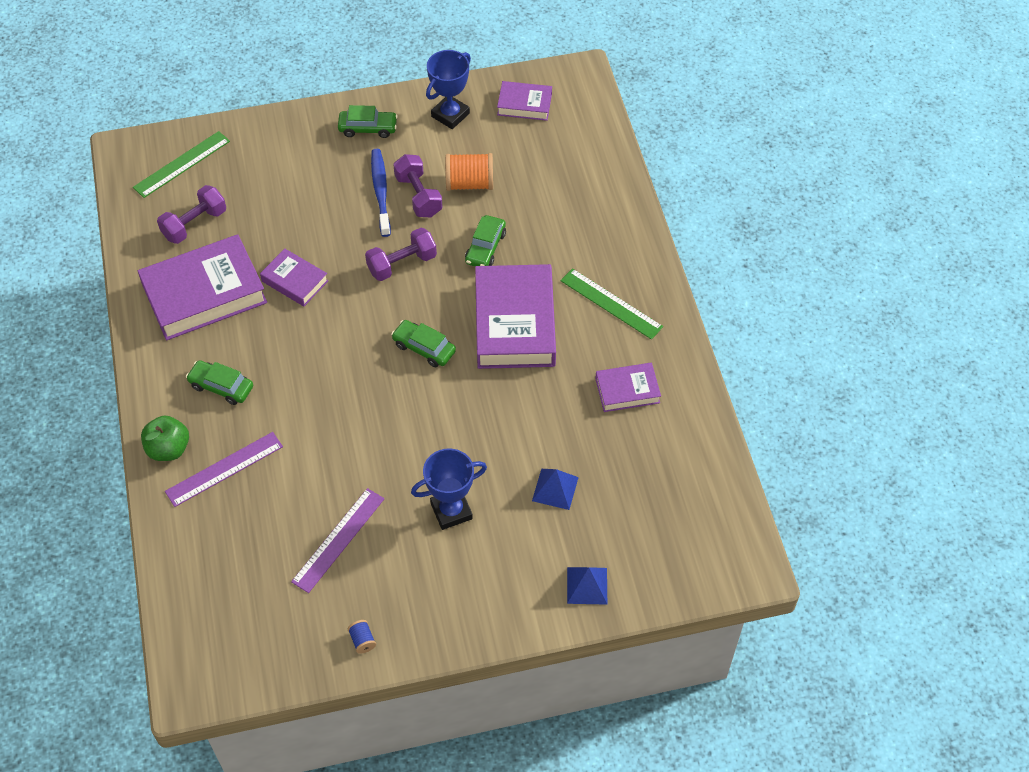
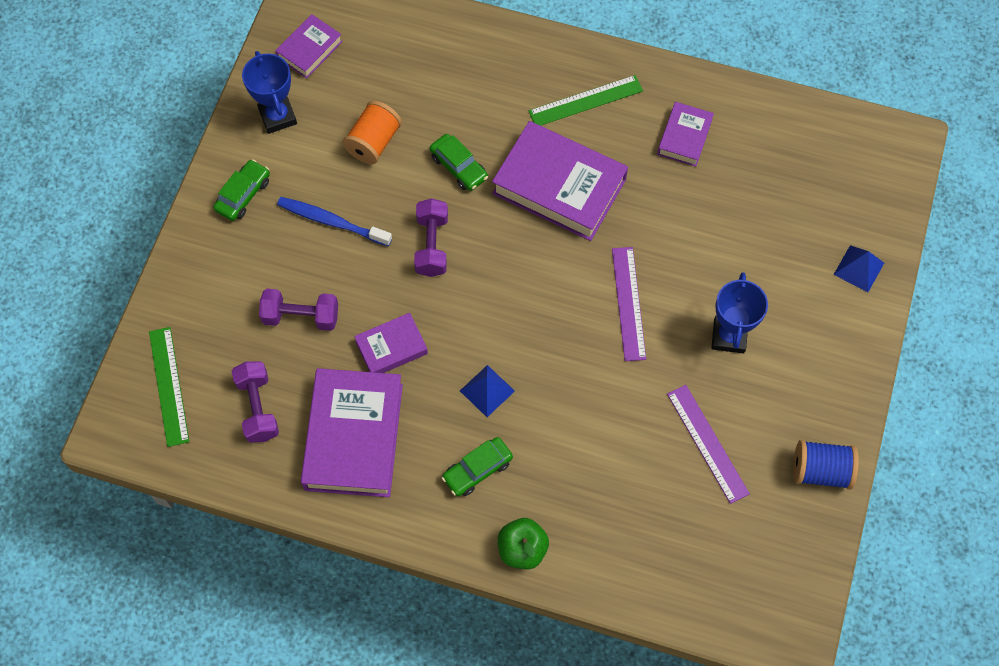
camera: 60 degrees left, 10 degrees up
(224, 469) = (575, 508): purple ruler -> purple ruler (629, 303)
(362, 640) = (820, 471): blue spool -> blue spool, size x2.10
(418, 196) = (359, 192): purple dumbbell -> purple dumbbell (301, 316)
(424, 348) = (541, 273): green car -> none
(555, 489) = (752, 244): blue pyramid -> blue pyramid (487, 390)

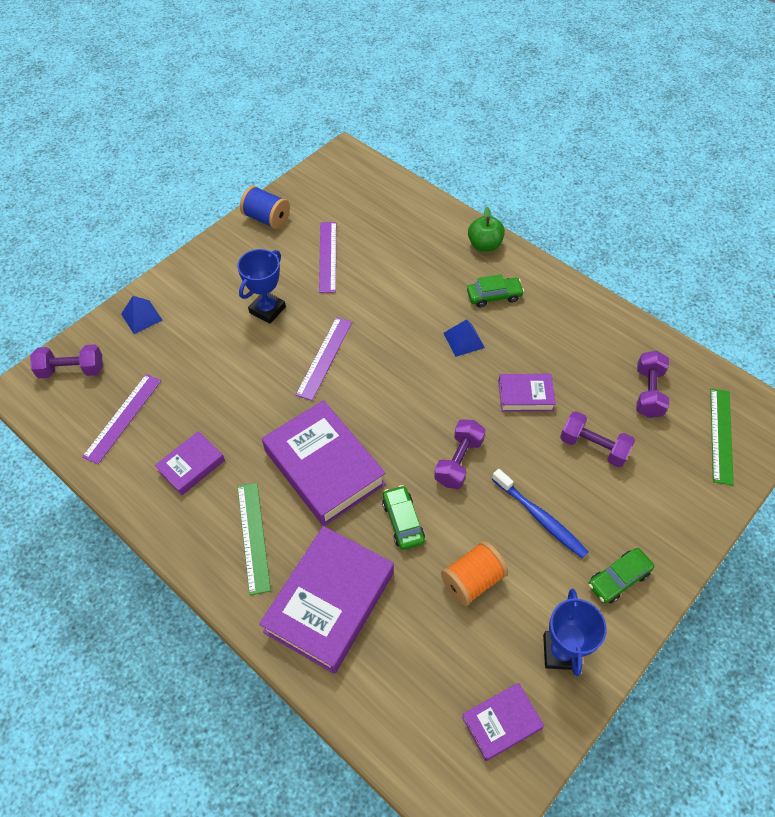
camera: 155 degrees left, 10 degrees down
(354, 436) = (577, 347): purple book -> purple book (329, 602)
(585, 101) = (253, 537): green ruler -> green ruler turned 75 degrees clockwise
(785, 154) = (122, 417): none -> purple ruler
(877, 179) = (72, 370): none -> purple dumbbell

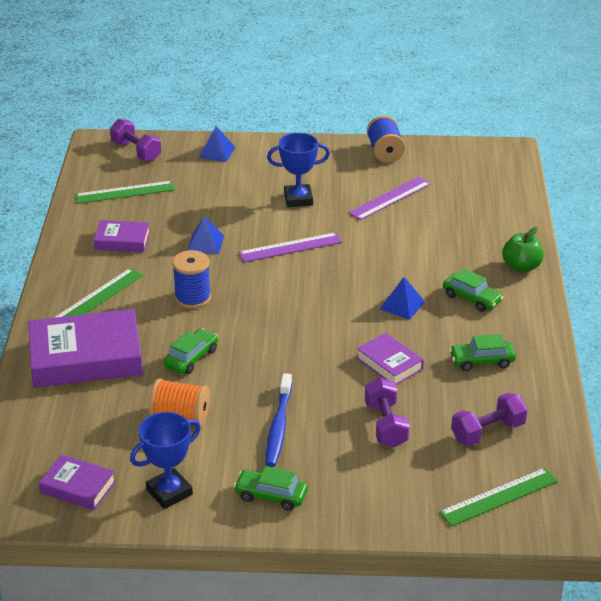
camera: 50 degrees right, 20 degrees down
(122, 417) = (125, 192): purple ruler -> green ruler
(259, 409) = (205, 243): none -> blue pyramid
(324, 467) = (193, 298): purple book -> blue spool
(458, 461) = (279, 359): purple dumbbell -> none
(568, 340) = (482, 361): none -> green car

